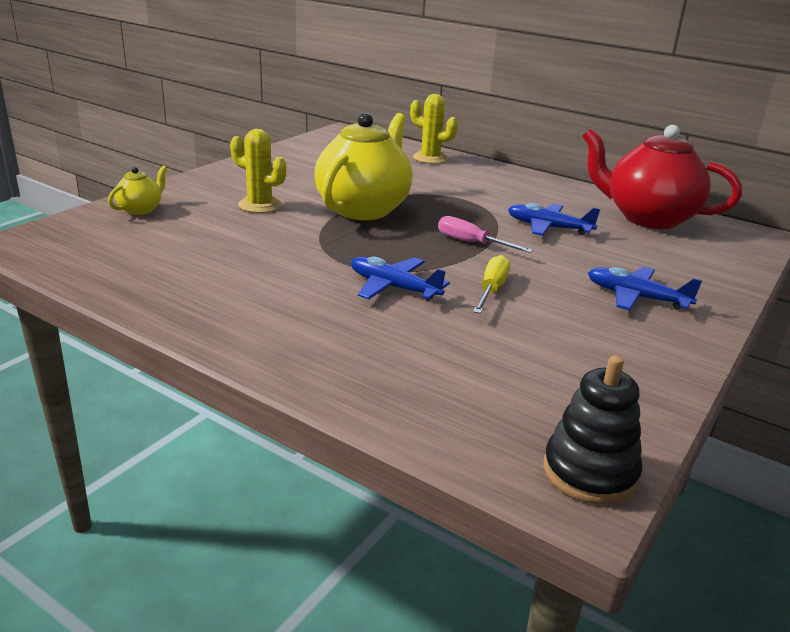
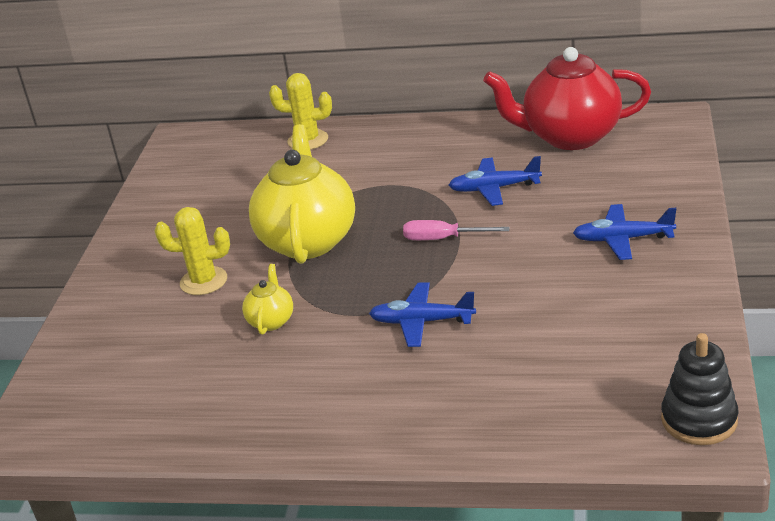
camera: 20 degrees left, 5 degrees up
(141, 209) = (91, 341): yellow teapot -> yellow teapot (271, 321)
(491, 290) = (503, 285): yellow screwdriver -> none

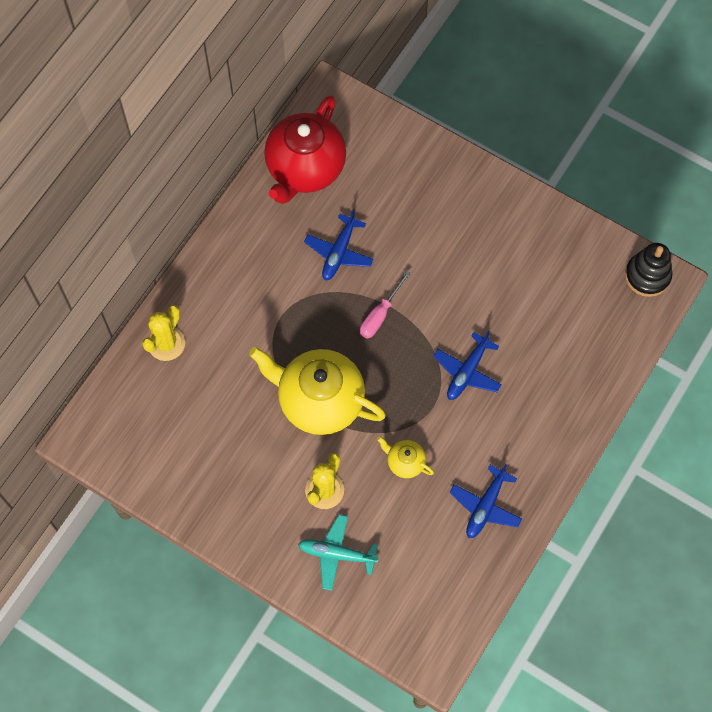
camera: 70 degrees left, 35 degrees up
(130, 316) = (336, 554): none -> turquoise plane
(622, 239) = (456, 212): blue plane -> blue plane (485, 506)

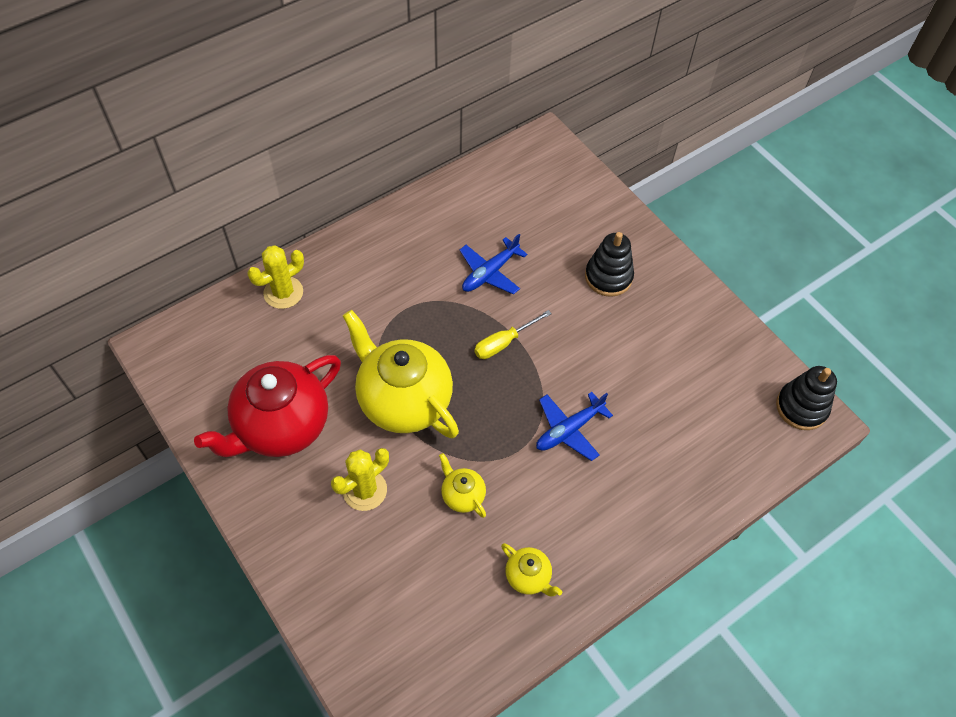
camera: 20 degrees right, 10 degrees down
(305, 169) = (492, 192): red teapot -> red teapot (281, 427)
(336, 554) = (344, 562): turquoise plane -> none
(380, 315) = (504, 343): pink screwdriver -> yellow screwdriver
(443, 216) = (608, 277): none -> black stacking toy
(485, 506) = (528, 577): blue plane -> yellow teapot

